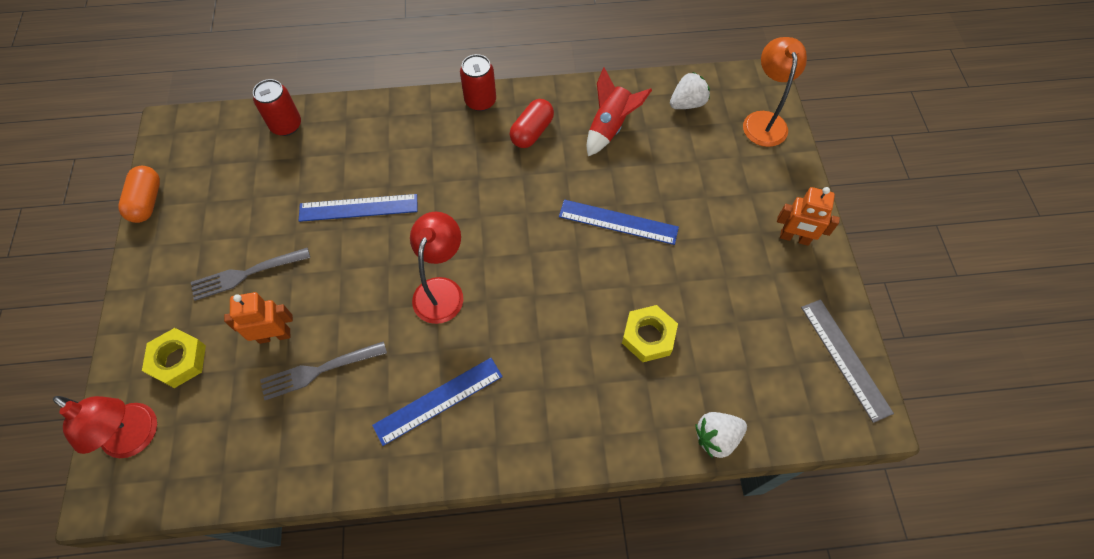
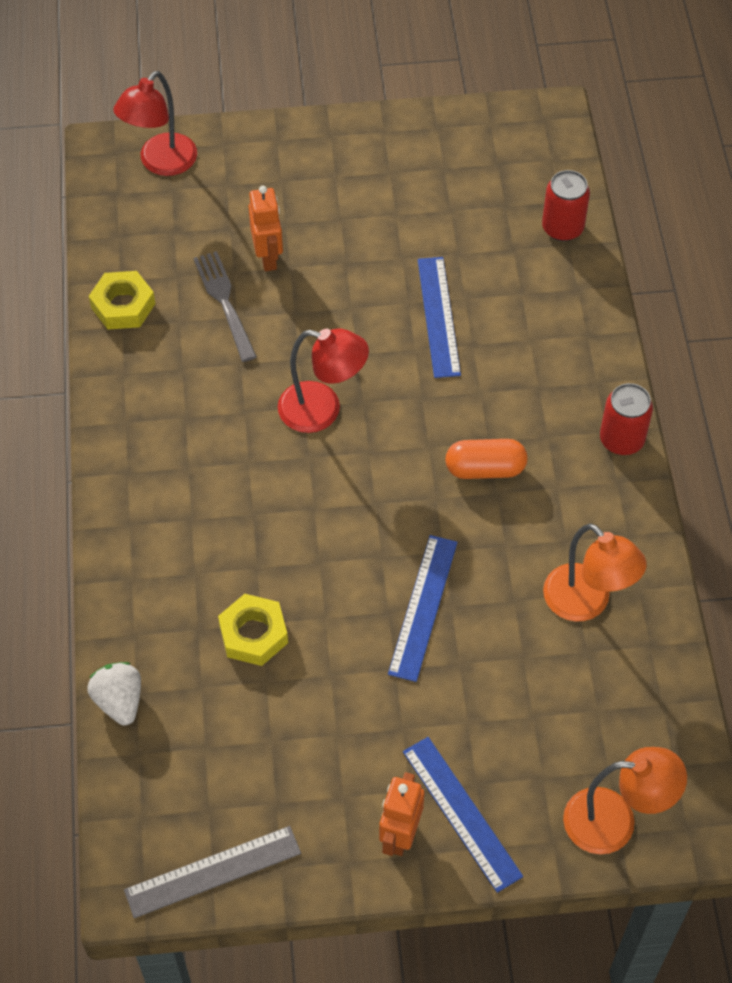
camera: 90 degrees right, 5 degrees down
(147, 202) = (441, 115): orange capsule -> orange capsule (485, 469)
(178, 360) = (242, 179): yellow nut -> yellow nut (123, 305)
(246, 274) = (346, 220): grey fork -> none
(438, 400) = (183, 415): blue ruler -> blue ruler (461, 813)
(532, 132) = (571, 503): red capsule -> none
(610, 127) = (586, 603): red rocket -> orange lamp
(687, 103) = (640, 712): white strawberry -> none

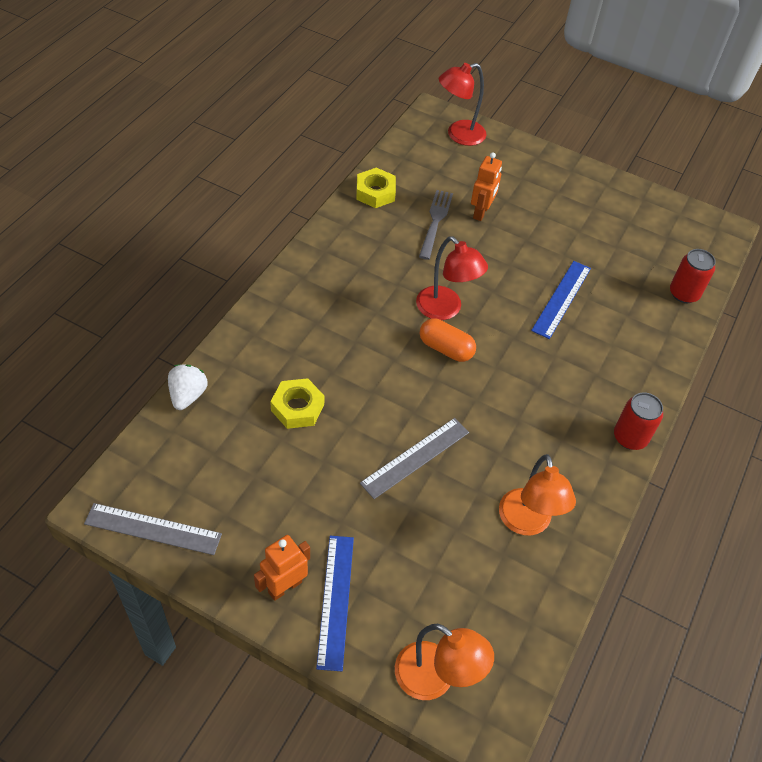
camera: 30 degrees right, 5 degrees down
(423, 607) = (415, 457): blue ruler -> grey ruler
(485, 469) = (522, 401): orange capsule -> orange capsule (446, 348)

